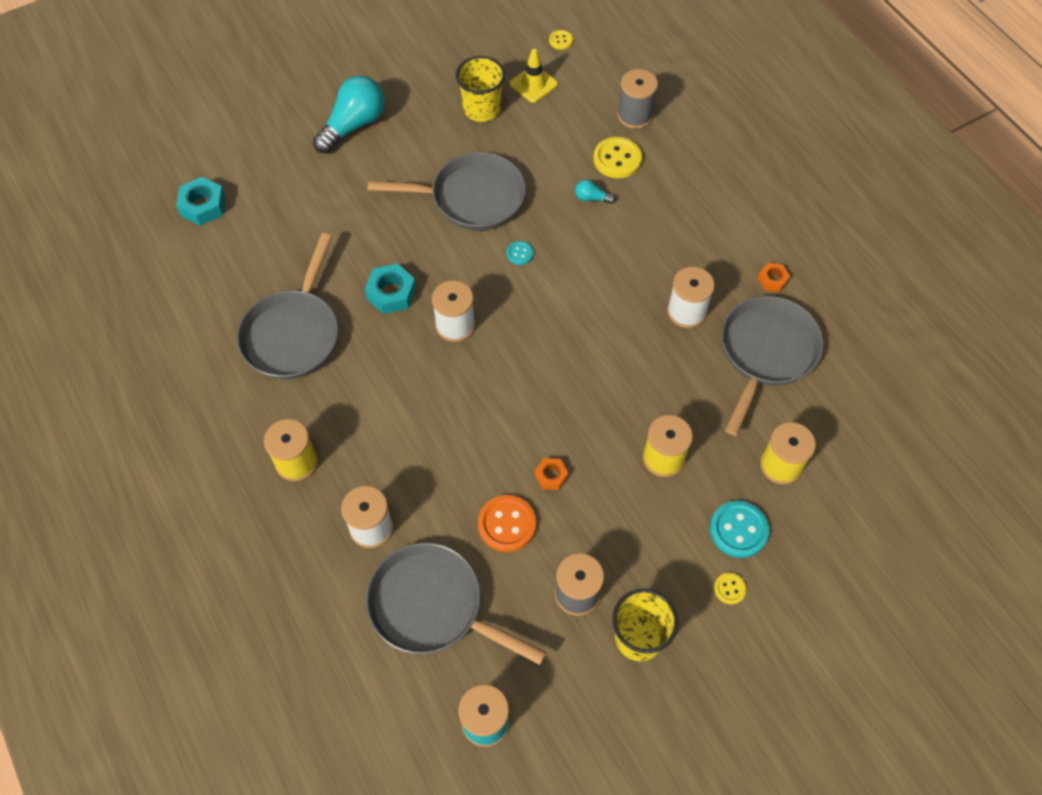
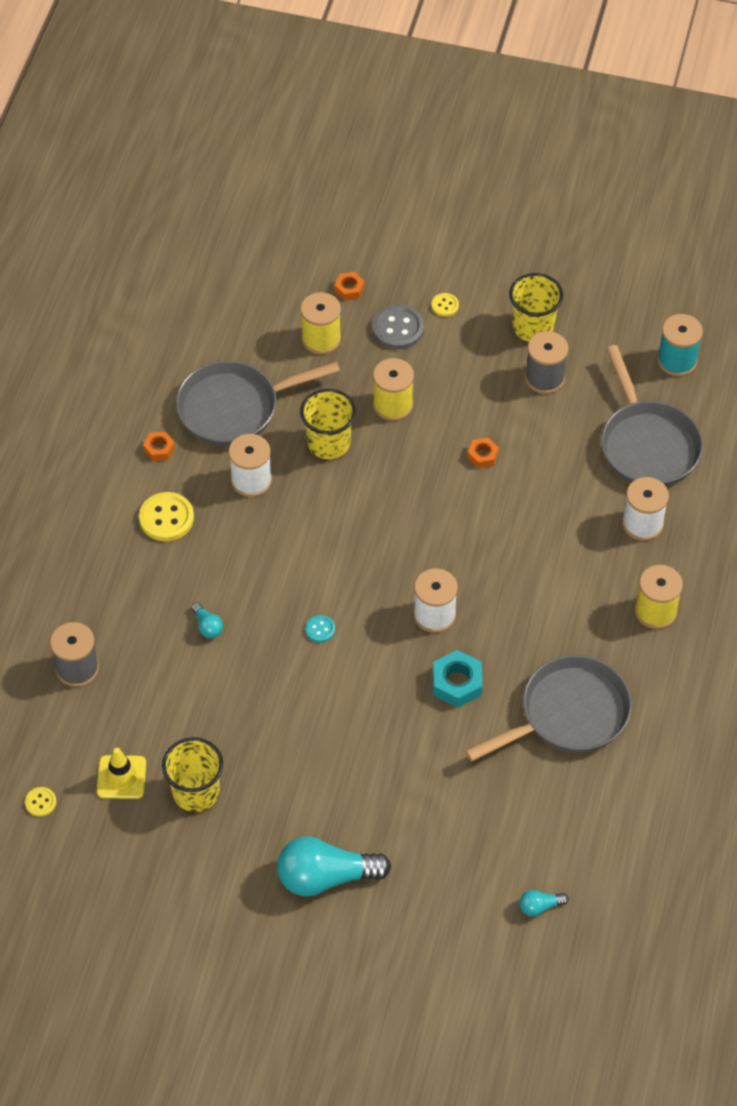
camera: 135 degrees left, 5 degrees down
(203, 206) = (540, 906): turquoise nut -> turquoise light bulb
(471, 198) = (303, 711): grey pan -> none
(507, 524) = (546, 451): orange button -> none
(617, 159) = (144, 642): yellow button -> yellow button (166, 518)
(670, 385) = (328, 443): none -> yellow cup
(738, 530) = (398, 328): turquoise button -> grey button
(817, 531) = (349, 289): none -> orange nut

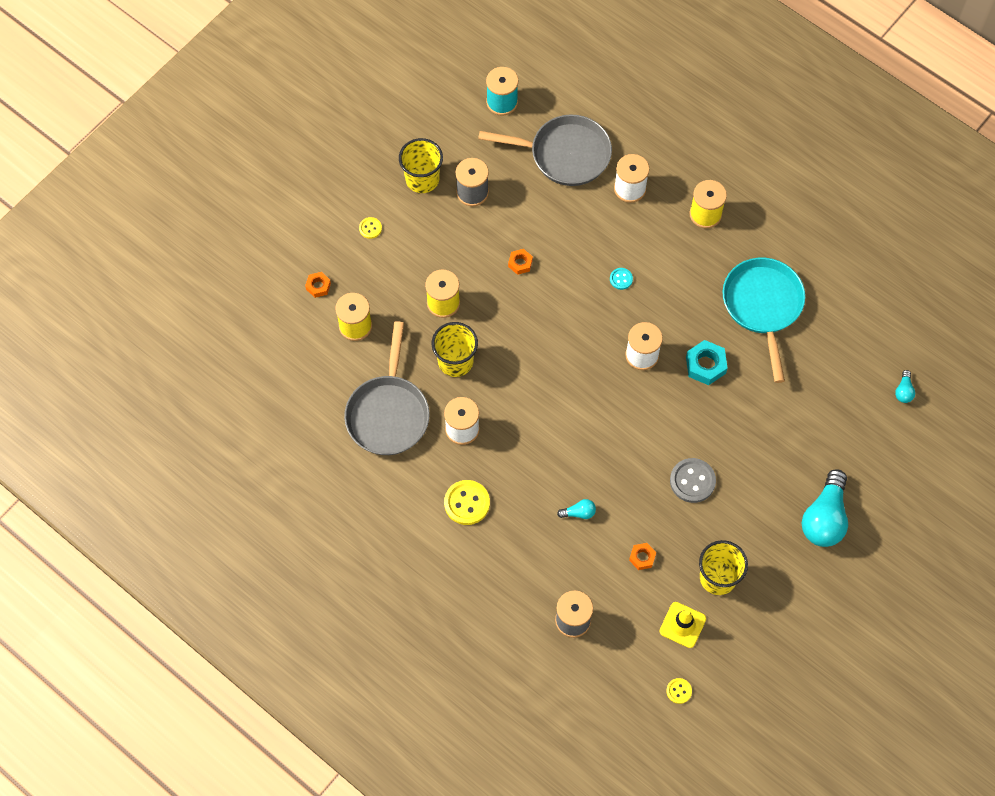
camera: 65 degrees left, 10 degrees up
(159, 449) = (399, 483): orange nut -> orange nut (642, 557)
(320, 629) = (618, 436): turquoise button -> turquoise button (621, 279)
(398, 328) = (374, 269): grey button -> grey button (692, 481)
(568, 714) = (763, 306): grey pan -> turquoise pan

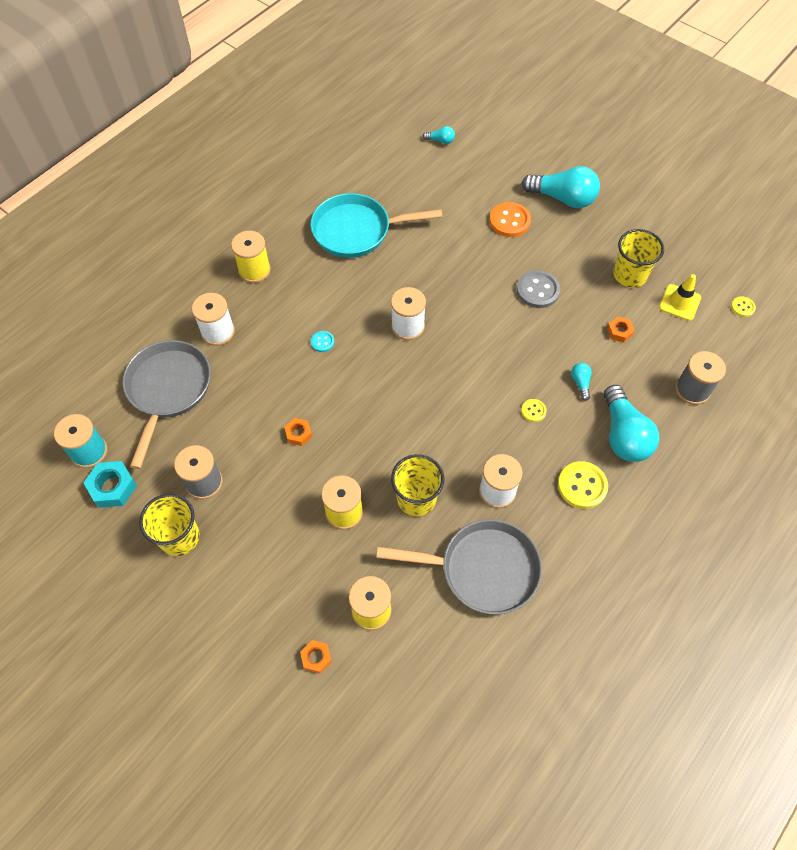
camera: 90 degrees left, 5 degrees down
(370, 228) = (240, 596): yellow button -> yellow button (533, 411)
(520, 546) = (623, 435): none -> turquoise light bulb
(705, 365) = (418, 276): turquoise nut -> turquoise nut (112, 487)
(787, 459) = (509, 221): none -> orange button

